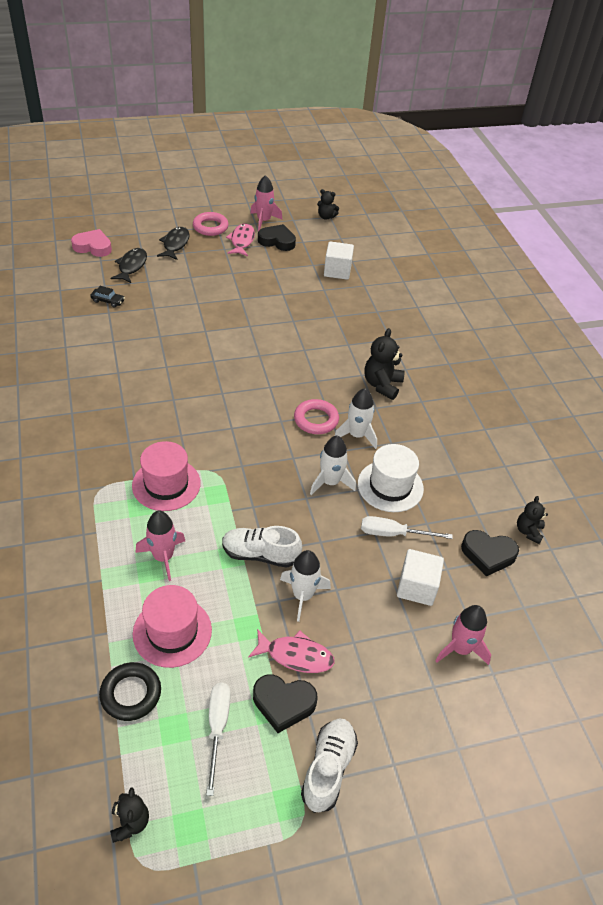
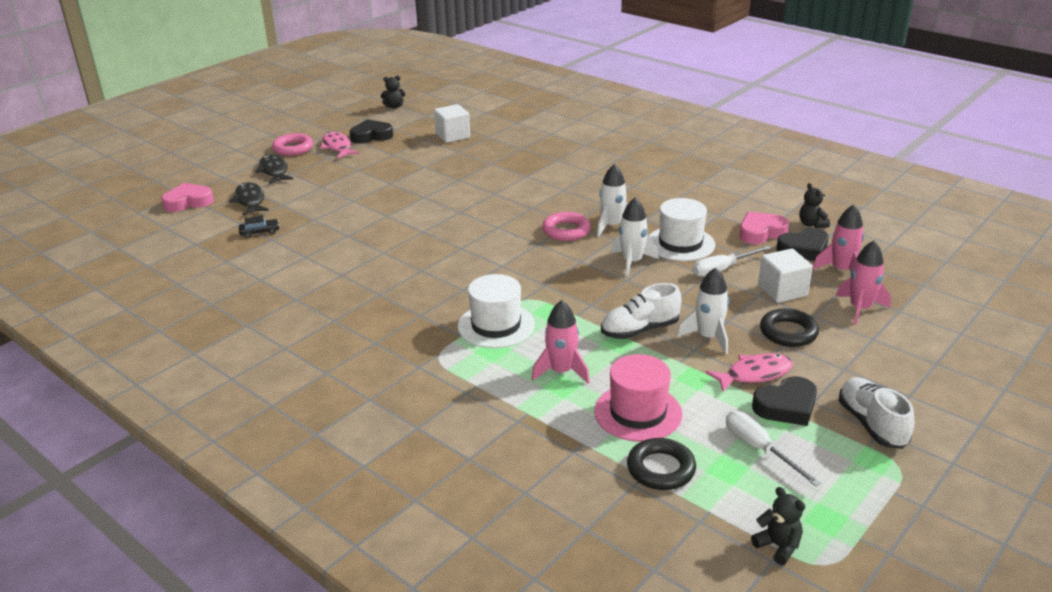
camera: 30 degrees left, 15 degrees down
(166, 484) = (496, 325): pink hat -> white hat
(263, 221) = (340, 128): pink rocket -> pink rocket (841, 270)
(371, 633) = (788, 332): none -> black ring
(382, 385) = (589, 189): black teddy bear -> none
(472, 514) = (761, 232): none -> pink heart

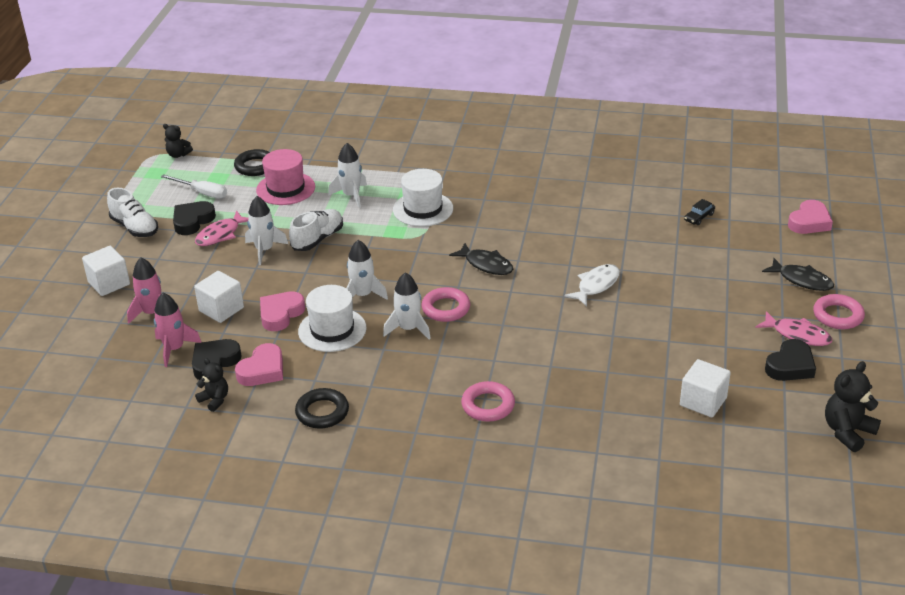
camera: 150 degrees right, 5 degrees up
(250, 200) = (761, 242): black fish -> black fish (486, 264)
(394, 106) = (847, 432): black teddy bear -> black teddy bear, size x1.60
(424, 211) = (596, 285): none -> white fish
(561, 371) = (351, 195): pink rocket -> white rocket
(595, 168) = (488, 405): none -> pink ring
(722, 269) = (280, 314): white screwdriver -> pink heart
(788, 332) = (206, 273): black ring -> black ring (322, 412)
(911, 357) = (109, 283): none -> white cube

